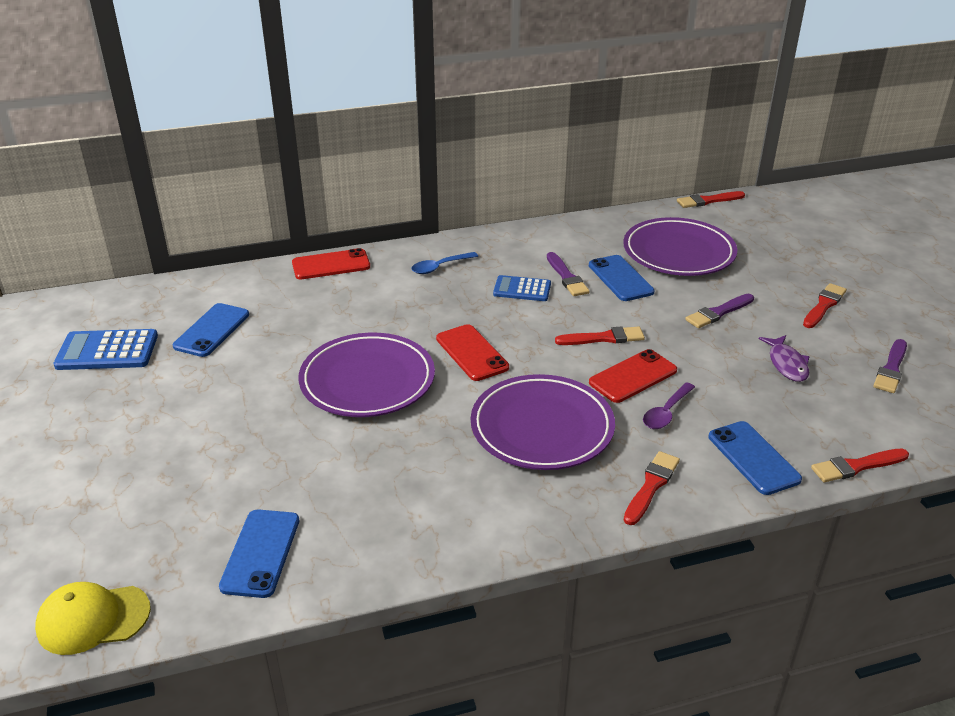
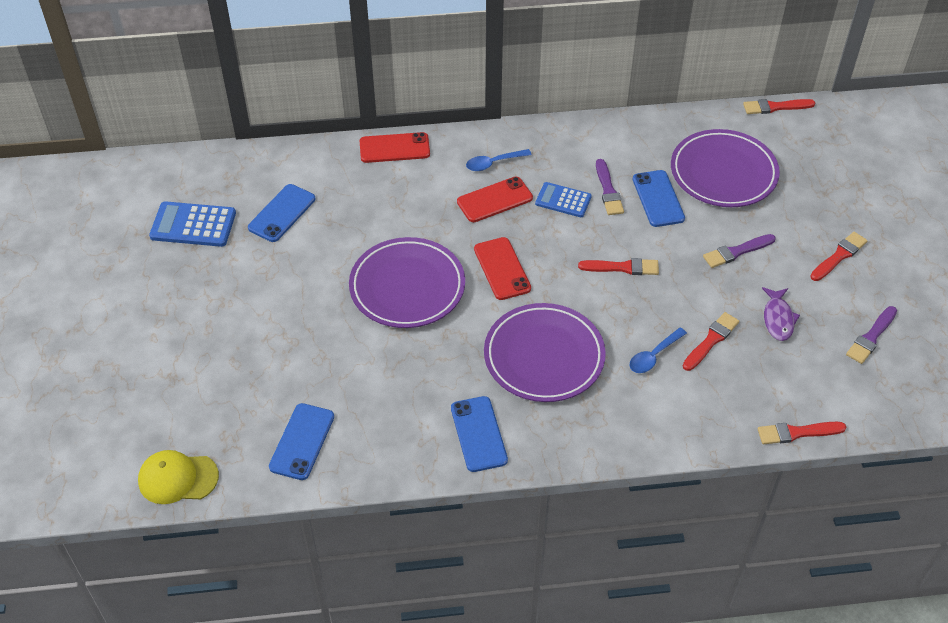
camera: 10 degrees right, 15 degrees up
(633, 376) = (636, 314): red phone -> red phone (494, 200)
(651, 486) = (619, 426): red brush -> red brush (711, 340)
(666, 412) = (654, 356): purple spoon -> blue spoon
(753, 458) = (712, 412): blue phone -> blue phone (478, 434)

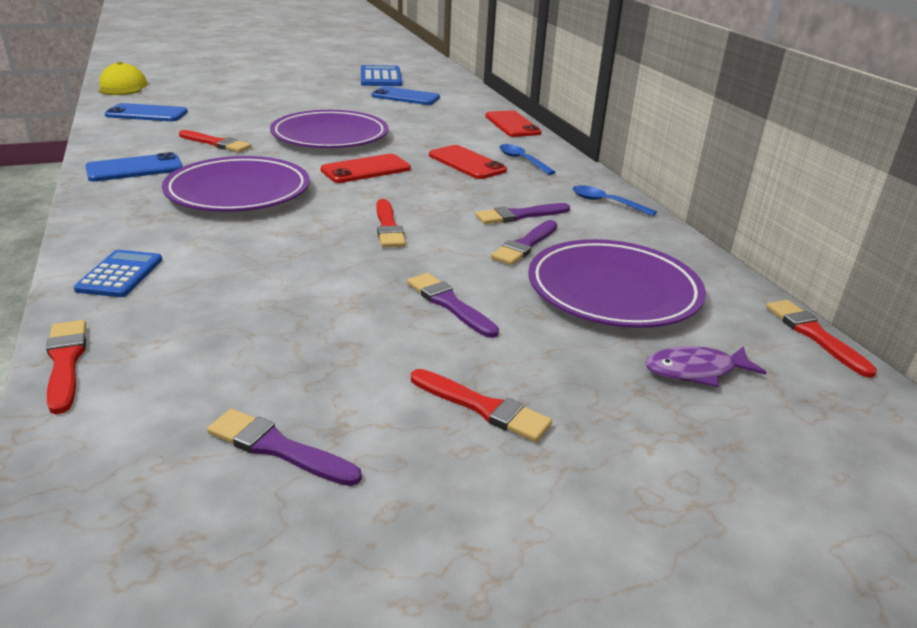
camera: 75 degrees right, 20 degrees down
(563, 200) = (486, 193): blue calculator -> blue calculator (120, 274)
(654, 356) = (237, 249): blue spoon -> blue spoon (606, 203)
(658, 199) = (525, 245): blue phone -> purple brush
(711, 340) = (265, 287): red brush -> red brush (216, 143)
(778, 319) = (314, 342): purple fish -> purple fish (695, 371)

